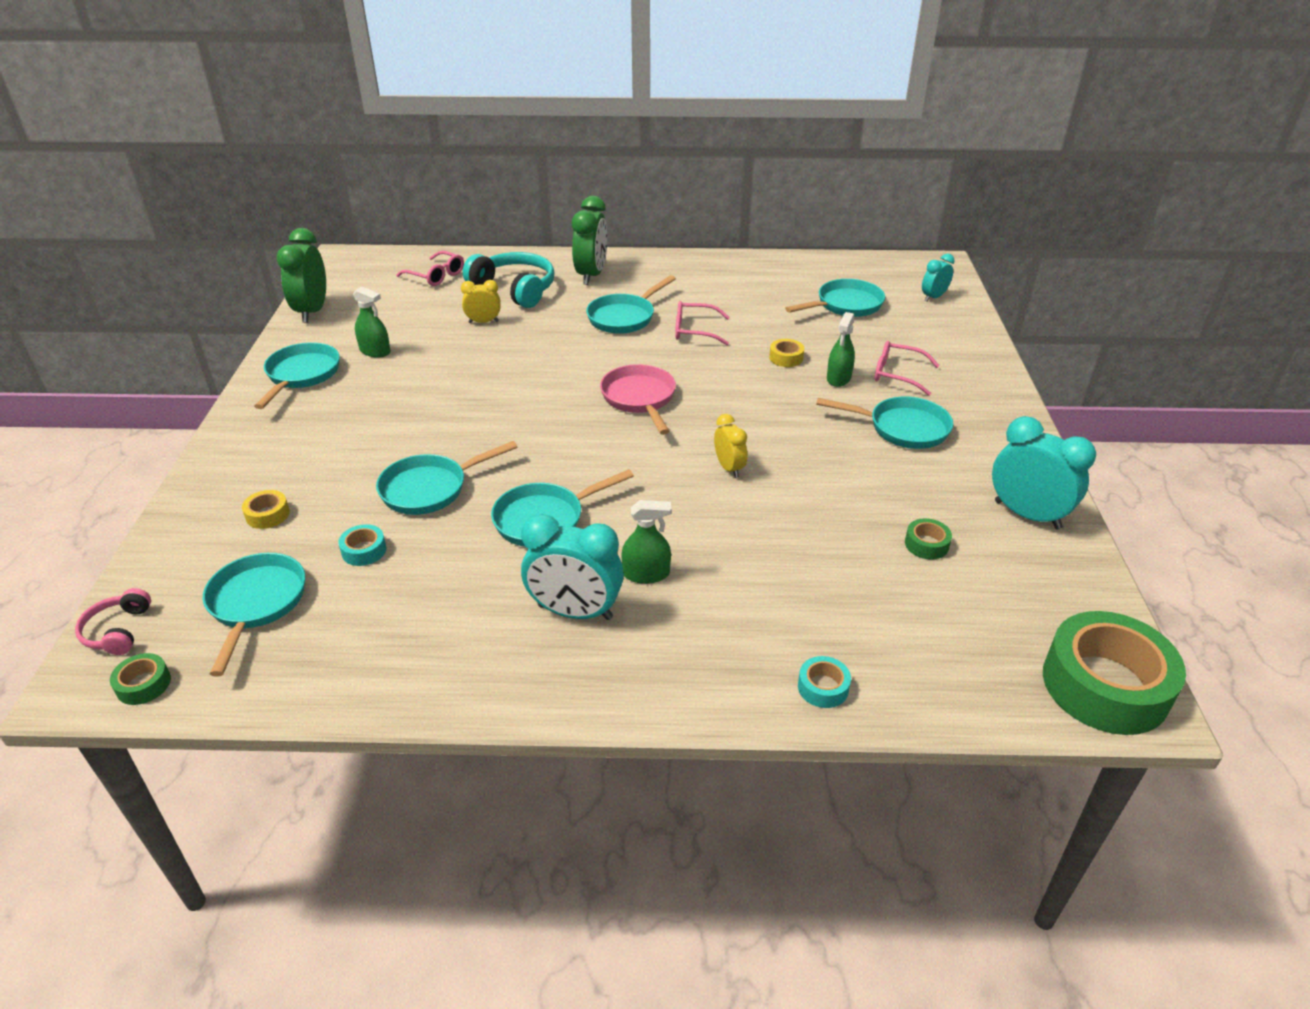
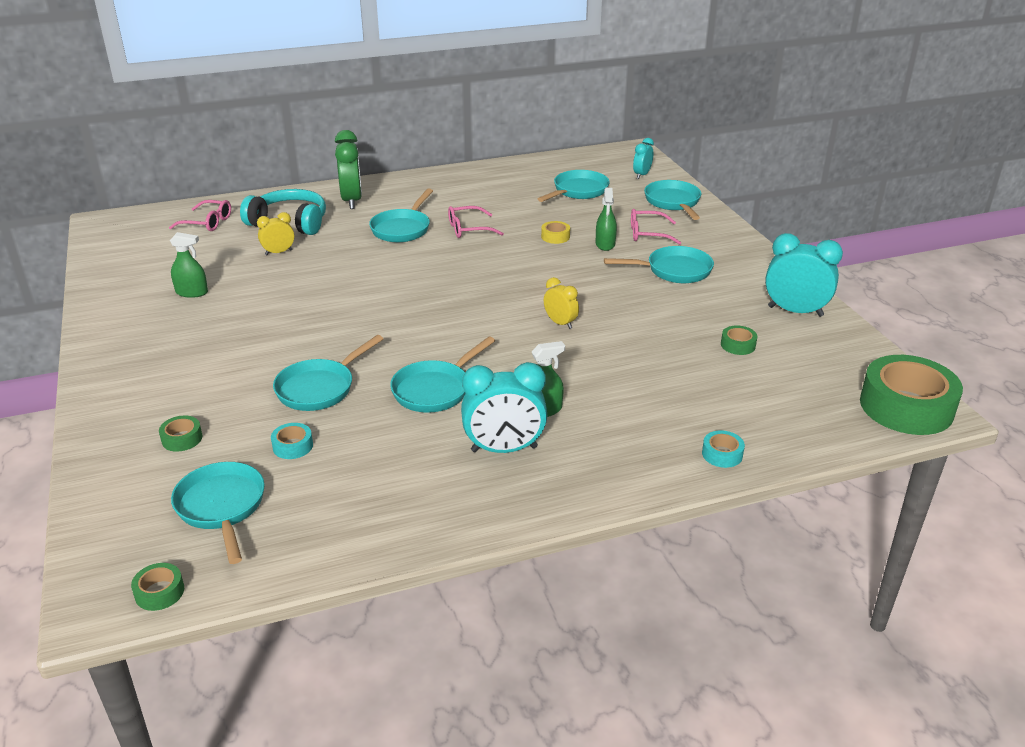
camera: 20 degrees left, 5 degrees down
(118, 631) = (102, 559): pink headphones -> none
(267, 515) = (182, 439): yellow tape -> green tape
(301, 375) = (133, 324): turquoise pan -> turquoise pan (673, 202)
(312, 311) = (105, 271): green clock -> none
(639, 399) = (456, 287): pink pan -> none

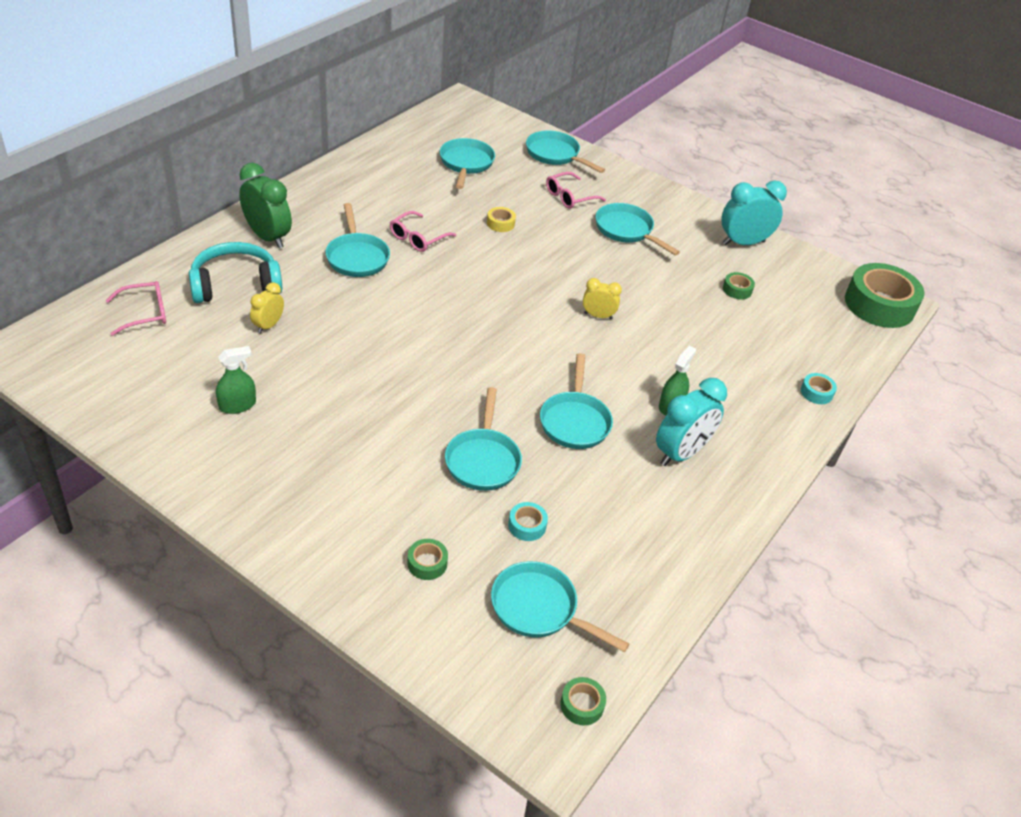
camera: 40 degrees left, 10 degrees up
(605, 244) = (548, 219): green spray bottle -> none
(642, 175) = (500, 129): turquoise clock -> none
(674, 270) = (626, 230): turquoise pan -> turquoise pan turned 90 degrees counterclockwise

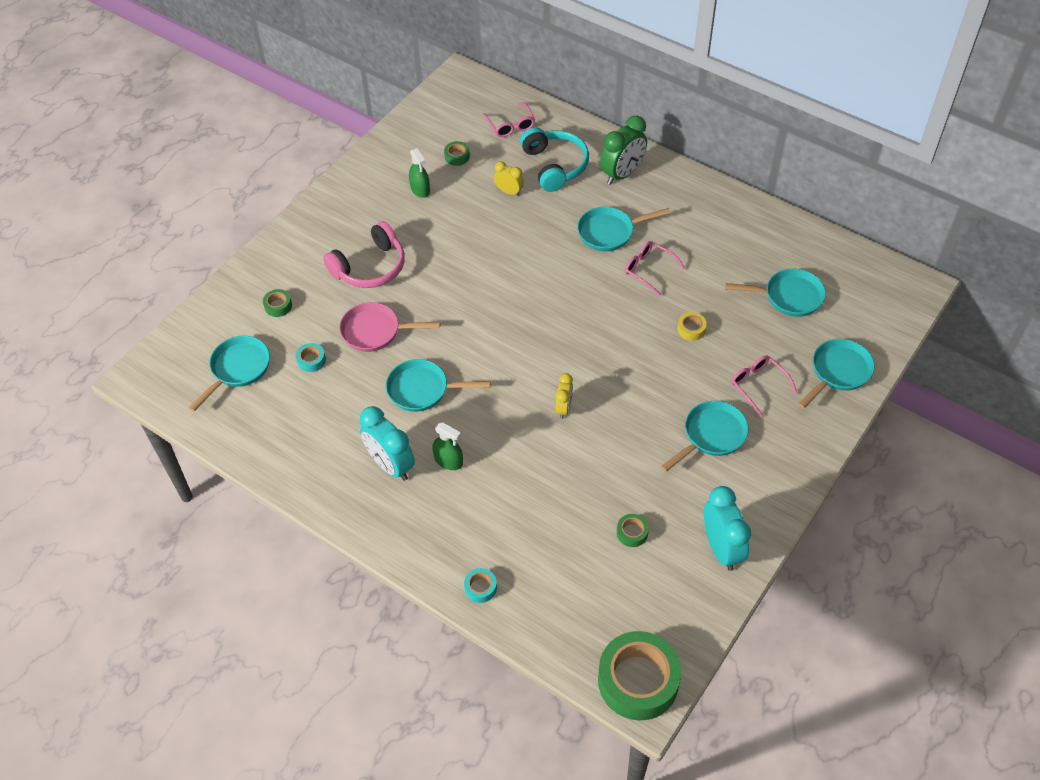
camera: 95 degrees right, 10 degrees up
(371, 461) = (370, 267): none -> pink headphones
(483, 460) = (375, 331): turquoise pan -> pink pan
(582, 705) = (162, 393): green tape -> green tape (457, 156)

